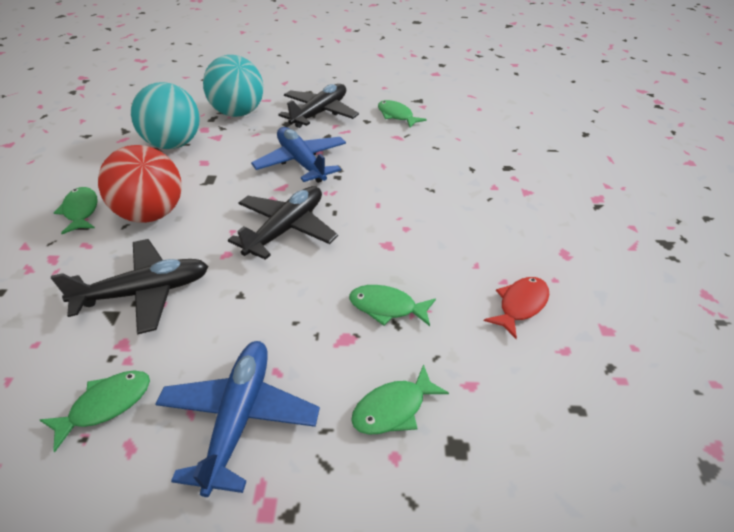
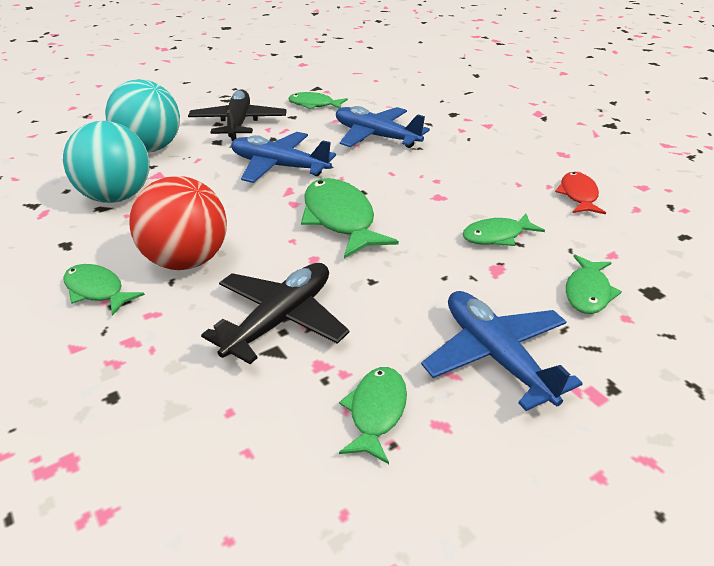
camera: 35 degrees left, 5 degrees down
(286, 229) = (340, 219): black plane -> green fish
(409, 164) = (376, 136): none -> blue plane

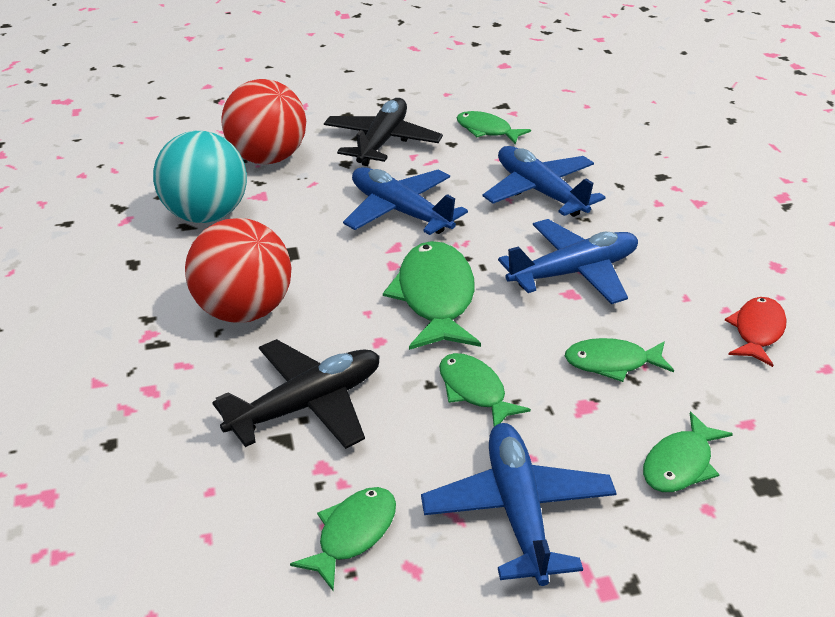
camera: 20 degrees right, 0 degrees up
(97, 290) = (142, 324): green fish -> green fish (474, 391)
(150, 148) = (268, 158): turquoise ball -> red ball
(432, 183) = (574, 272): none -> blue plane

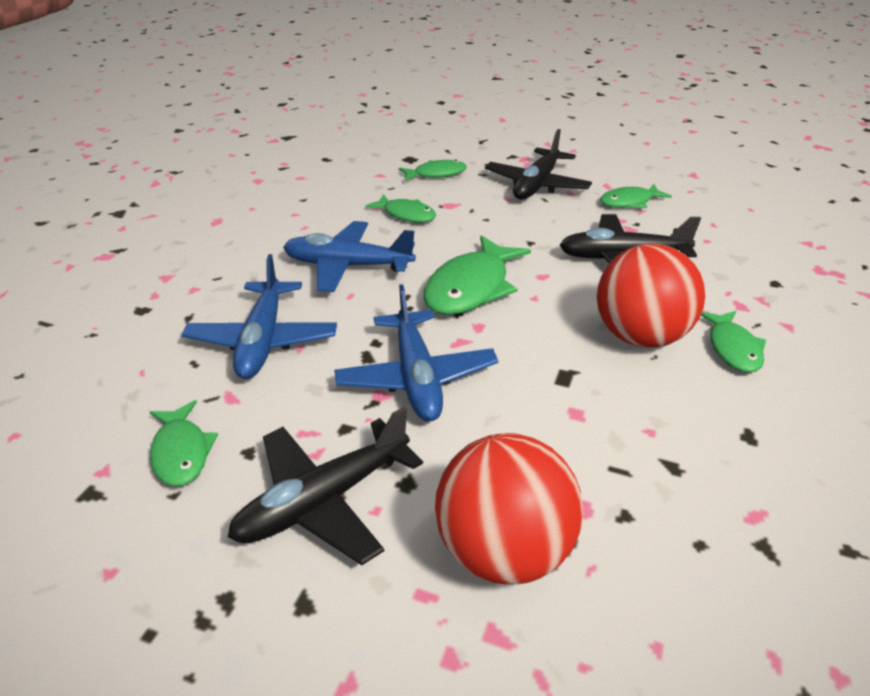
camera: 145 degrees left, 0 degrees up
(206, 215) = (640, 472): turquoise ball -> none
(474, 391) = (505, 230): green fish -> green fish (732, 348)
(518, 511) = (536, 185): blue plane -> black plane
(757, 331) = (300, 199): red fish -> none

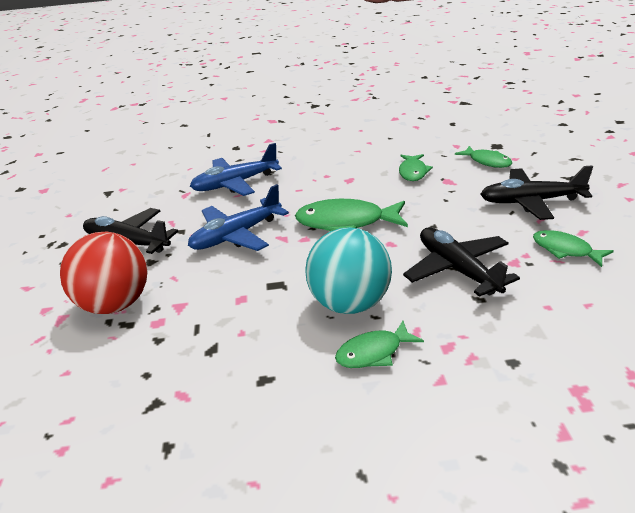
camera: 65 degrees right, 5 degrees down
(181, 452) = (141, 199): green fish -> none
(348, 266) = (328, 178): blue plane -> none
(640, 336) = (350, 304): red ball -> turquoise ball

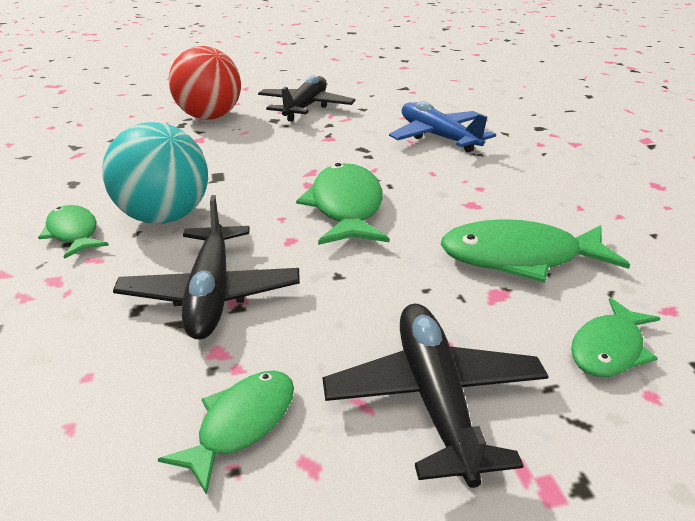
camera: 80 degrees right, 0 degrees up
(236, 235) = (317, 149): blue plane -> none
(413, 172) = (519, 257): green fish -> green fish, size x1.67
(457, 270) = (211, 293): black plane -> black plane turned 120 degrees clockwise

